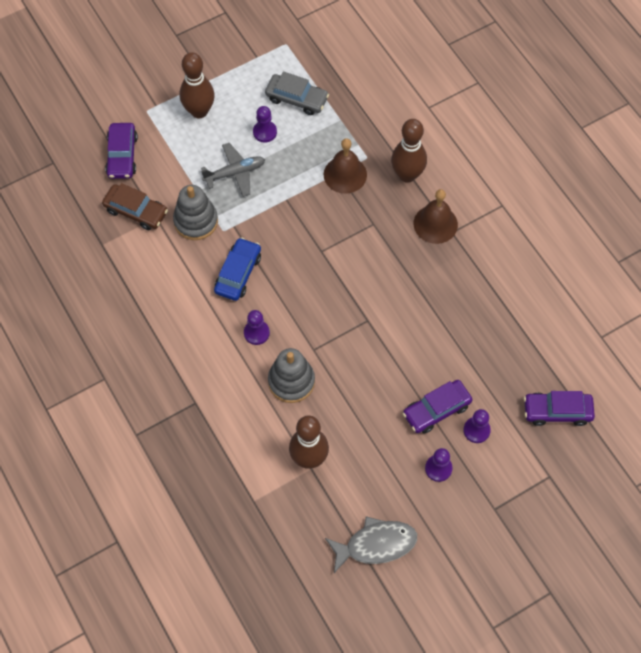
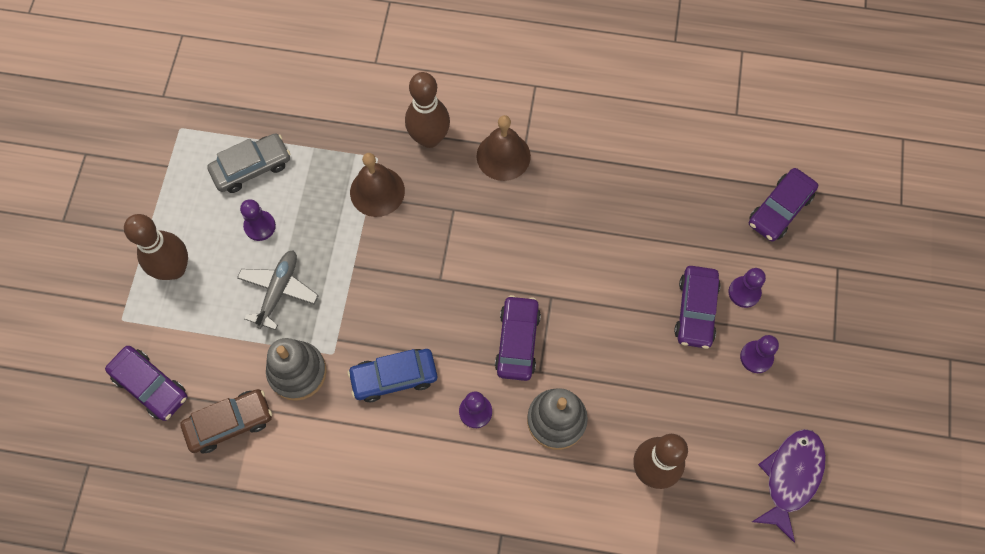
camera: 50 degrees left, 5 degrees up
(238, 273) = (394, 377): blue car -> blue car turned 75 degrees counterclockwise
(321, 323) = (517, 341): none -> purple car
(376, 544) = (790, 477): grey fish -> purple fish

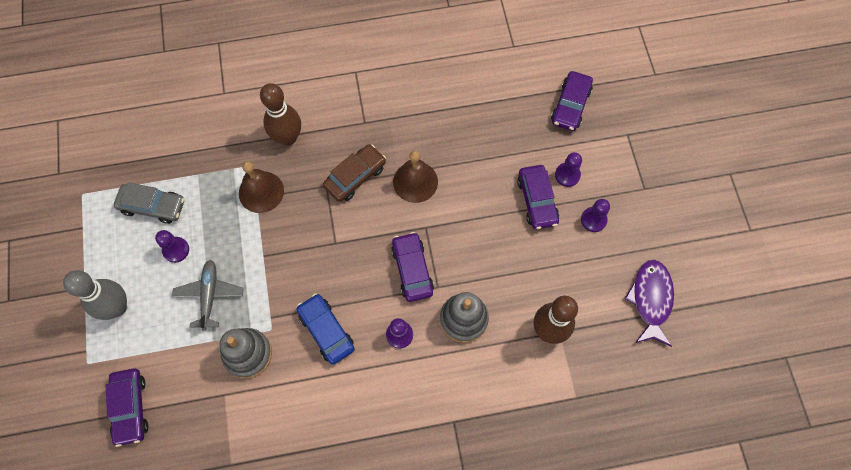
camera: 20 degrees left, 0 degrees up
(150, 386) = (130, 408): purple car -> purple car turned 60 degrees clockwise
(174, 269) = (117, 307): brown bowling pin -> grey bowling pin
(229, 423) = (207, 414): brown car -> brown car (355, 176)
(251, 167) = (153, 206): grey car -> grey car turned 60 degrees clockwise
(394, 377) = (326, 331): blue car -> blue car turned 90 degrees clockwise
(503, 156) = (350, 133): brown bell -> brown bell (415, 182)

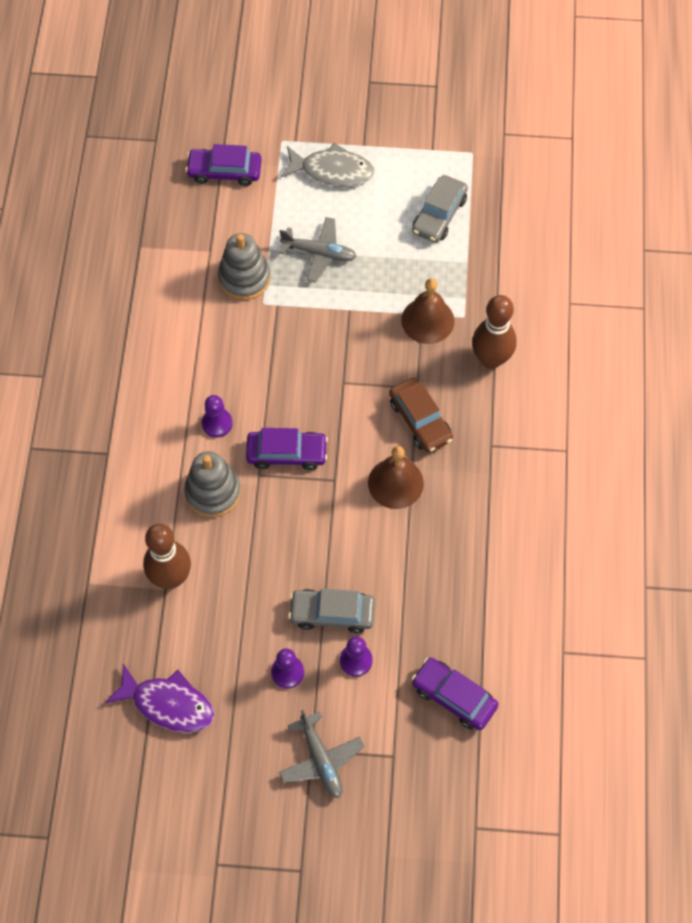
camera: 105 degrees right, 5 degrees down
(117, 307) = (332, 171): grey bowling pin -> grey fish
(176, 250) = (380, 230): purple pawn -> none
(326, 331) = (245, 354): blue car -> none
(537, 200) = (332, 613): purple car -> grey car
(649, 180) = (321, 760): none -> grey plane

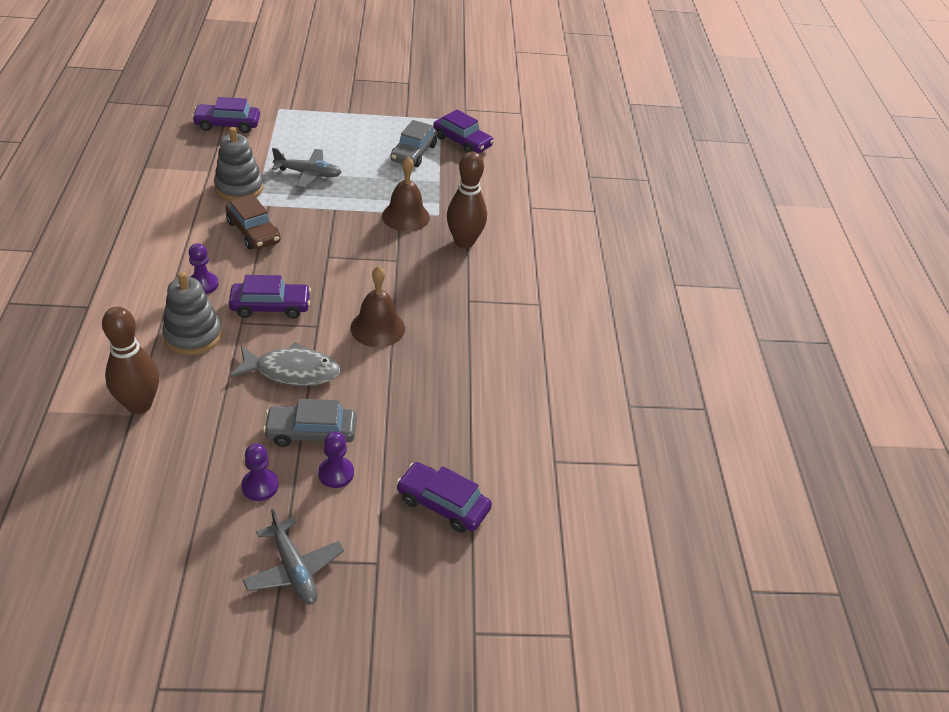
camera: 10 degrees left, 20 degrees down
(168, 704) = (120, 520): purple fish -> none
(332, 171) = (321, 126): grey fish -> grey fish (292, 371)
(420, 420) = (400, 283): brown car -> brown car (253, 232)
(497, 193) = (462, 141): none -> purple car

